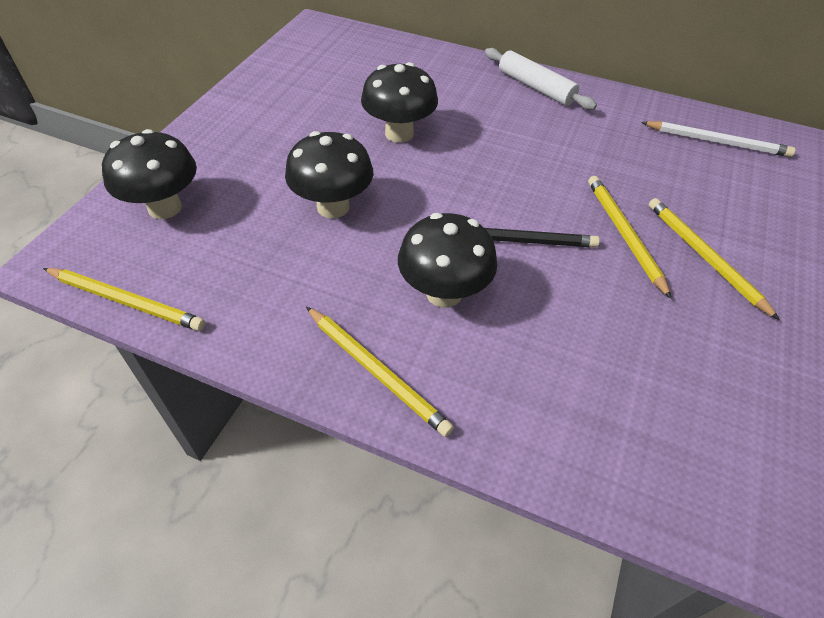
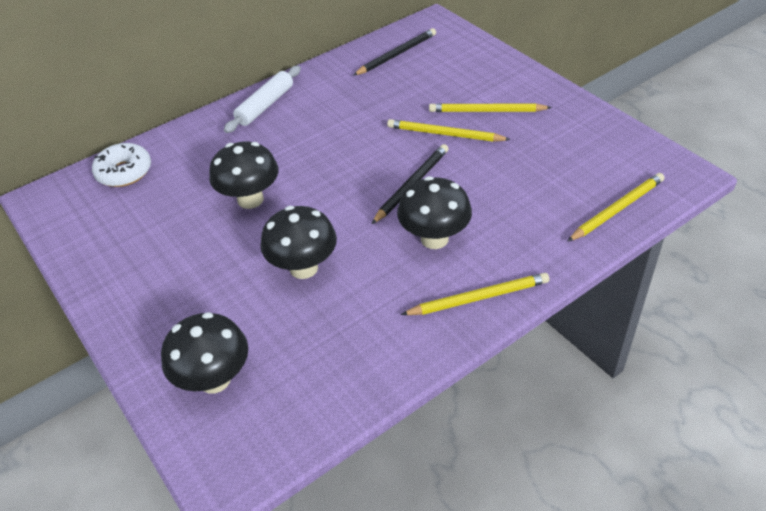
camera: 55 degrees left, 5 degrees down
(126, 301) = (312, 431): yellow pencil -> yellow pencil (617, 209)
(376, 50) = (124, 172): none -> white donut
(536, 87) = (265, 105): white rolling pin -> white rolling pin turned 45 degrees counterclockwise
(717, 142) = (396, 54): white pencil -> black pencil

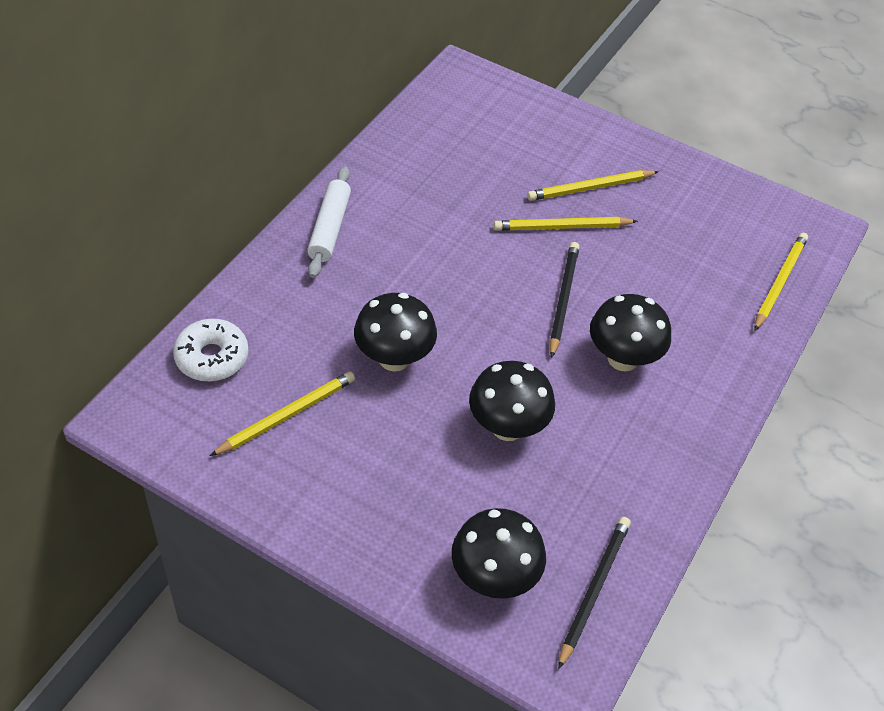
camera: 30 degrees left, 5 degrees up
(396, 54) = (445, 127): black pencil -> black pencil (593, 590)
(478, 297) = (701, 414): yellow pencil -> yellow pencil (287, 415)

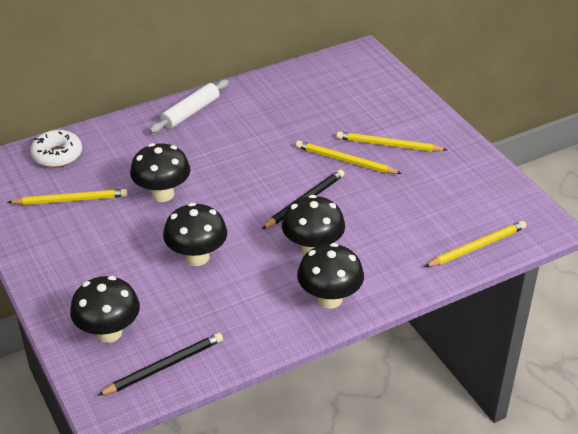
camera: 35 degrees right, 10 degrees down
(692, 415) = (329, 299): none -> black mushroom

